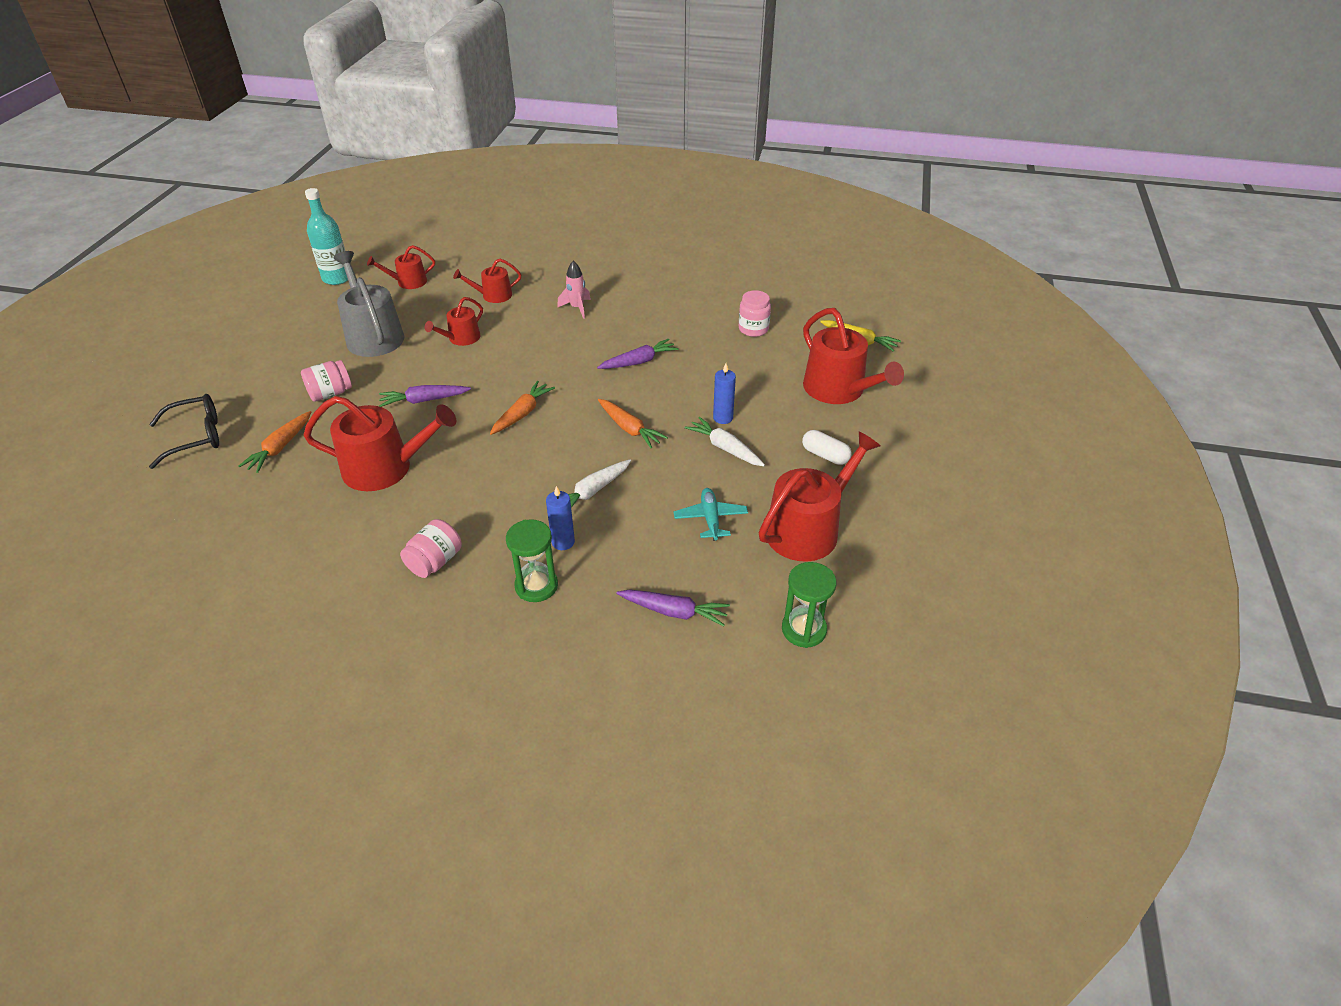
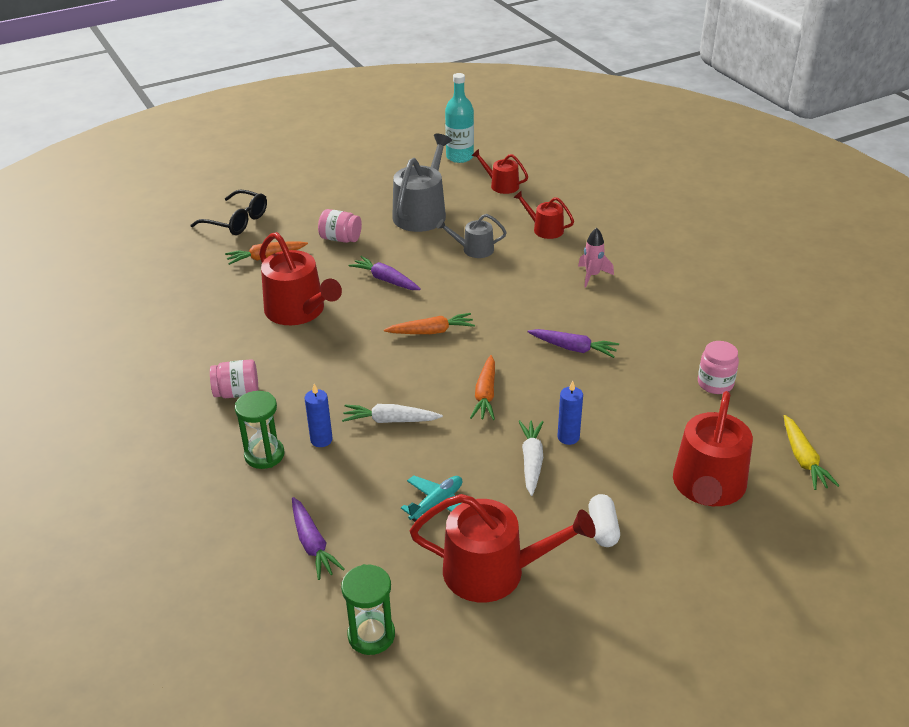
camera: 50 degrees right, 5 degrees down
(461, 338) = (474, 249): red watering can -> grey watering can

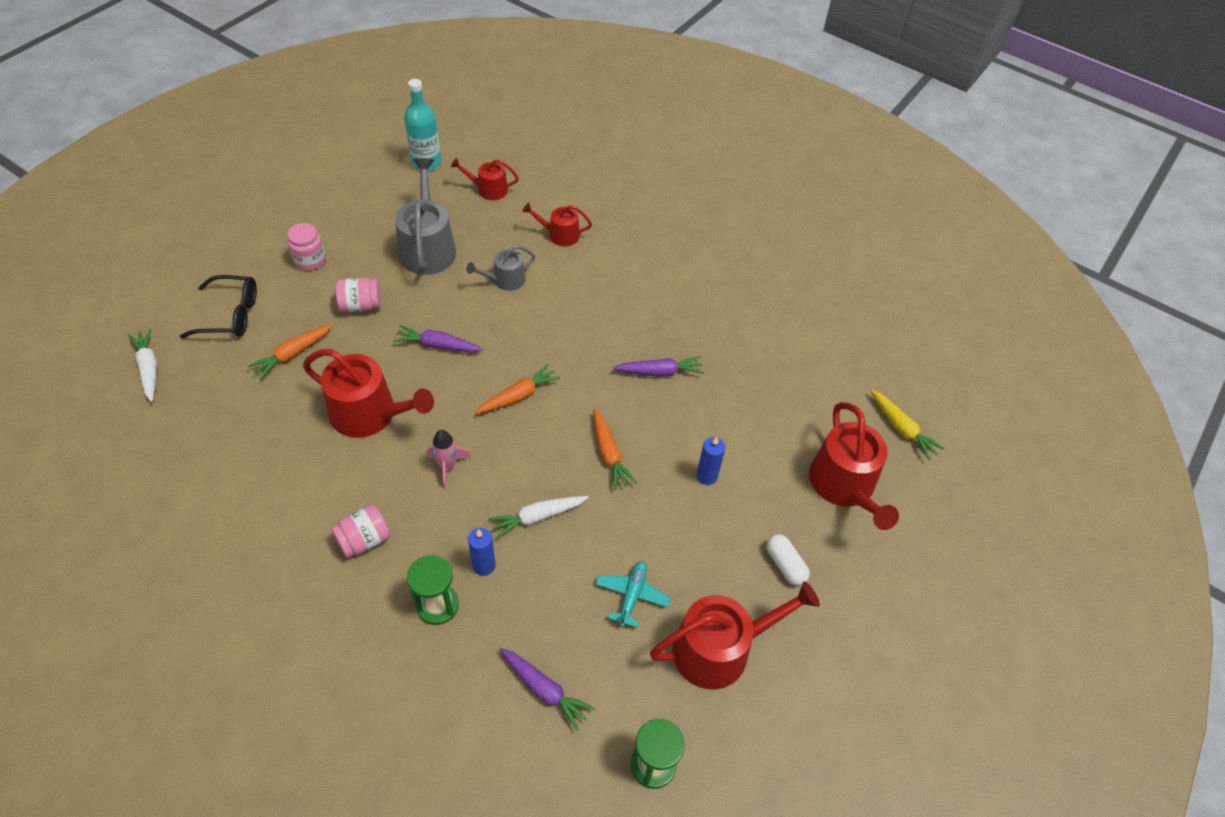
camera: 30 degrees left, 15 degrees up
(531, 461) = (689, 515): white carrot -> white carrot (149, 368)
(592, 275) = (632, 279): pink rocket -> pink rocket (447, 467)
(715, 384) = (797, 371): pink jar -> pink jar (310, 260)

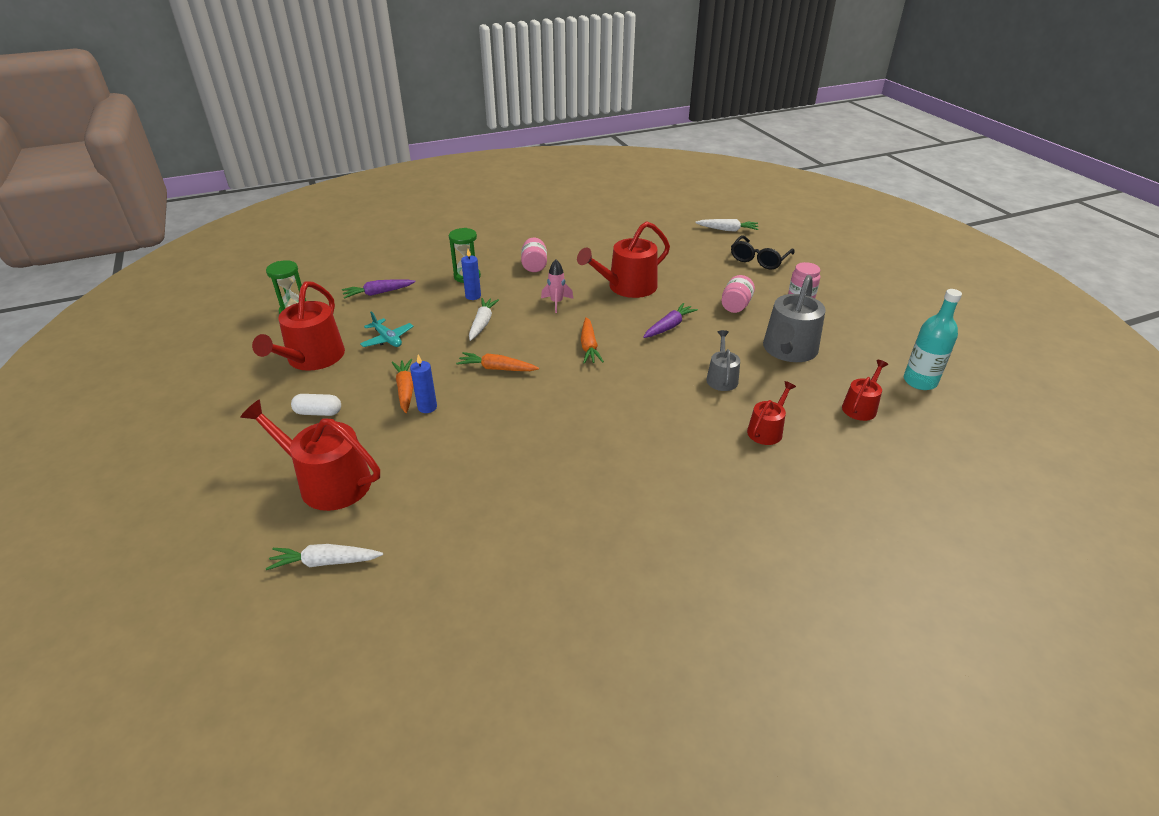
camera: 125 degrees right, 15 degrees down
(293, 354) = (704, 272): orange carrot -> orange carrot (405, 390)
(427, 247) = (788, 350): grey watering can -> grey watering can turned 90 degrees clockwise
(659, 372) = (547, 425): purple carrot -> none
(902, 428) = (325, 562): yellow carrot -> white carrot

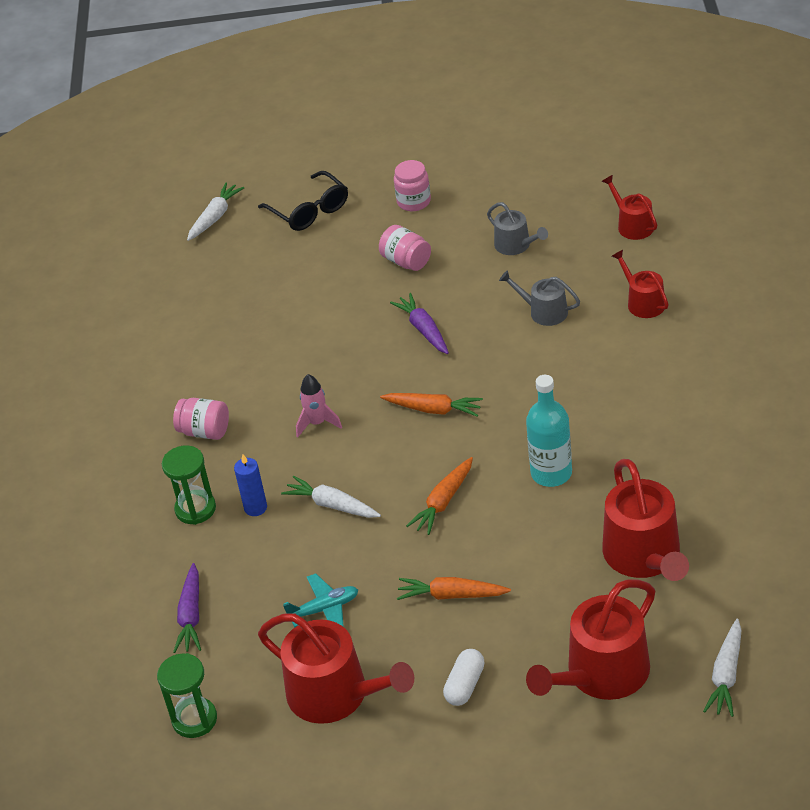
camera: 65 degrees left, 5 degrees up
(427, 407) = (496, 576): blue candle -> none
(627, 287) = (313, 347): red watering can -> red watering can (645, 556)
(788, 350) = (516, 245): grey watering can -> grey watering can, size x0.55
(920, 381) = (609, 170): turquoise bottle -> turquoise bottle (551, 473)

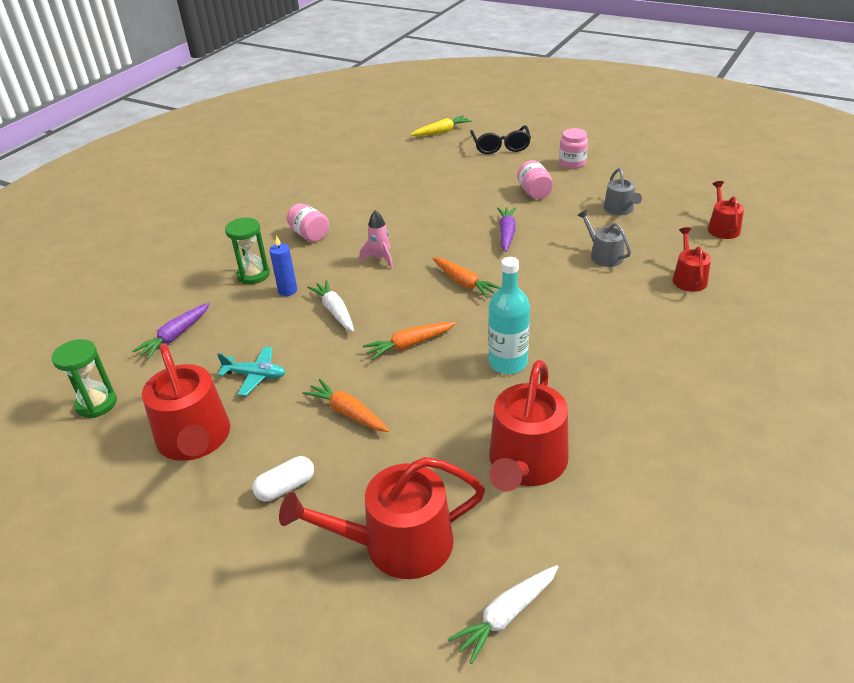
camera: 30 degrees right, 5 degrees down
(215, 217) = (441, 132): white carrot -> yellow carrot

